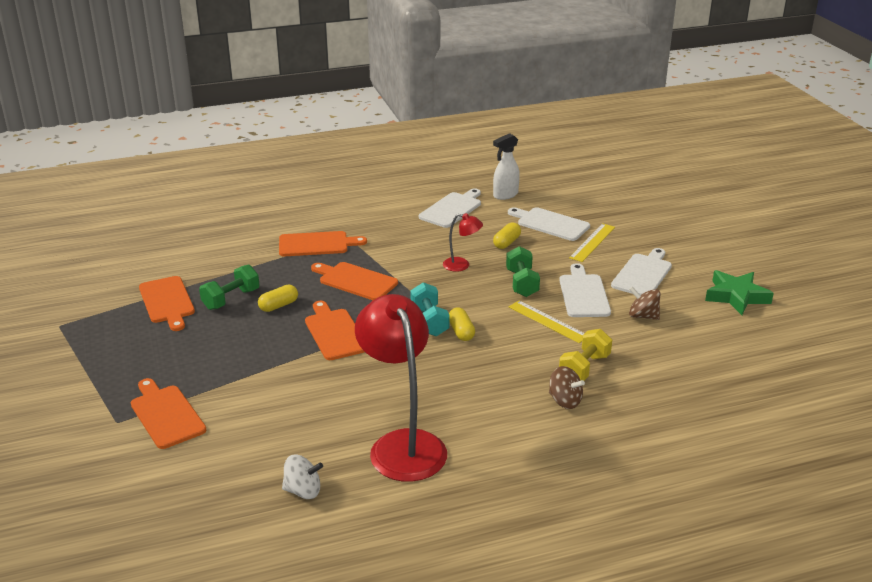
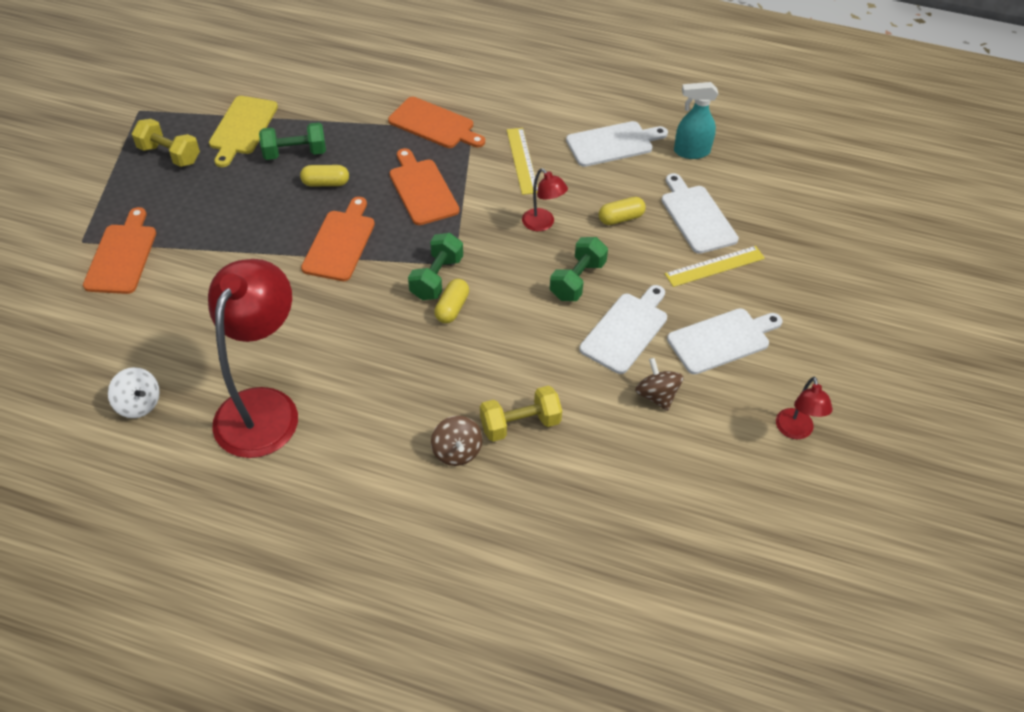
camera: 35 degrees right, 20 degrees up
(125, 340) = (169, 155): none -> yellow dumbbell
(167, 302) = (242, 128): orange cutting board -> yellow cutting board
(429, 321) = (436, 278): turquoise dumbbell -> green dumbbell
(505, 195) = (691, 152): white spray bottle -> turquoise spray bottle
(548, 321) = (549, 344): yellow ruler -> yellow ruler (522, 160)
(736, 296) = (795, 431): green star -> red lamp

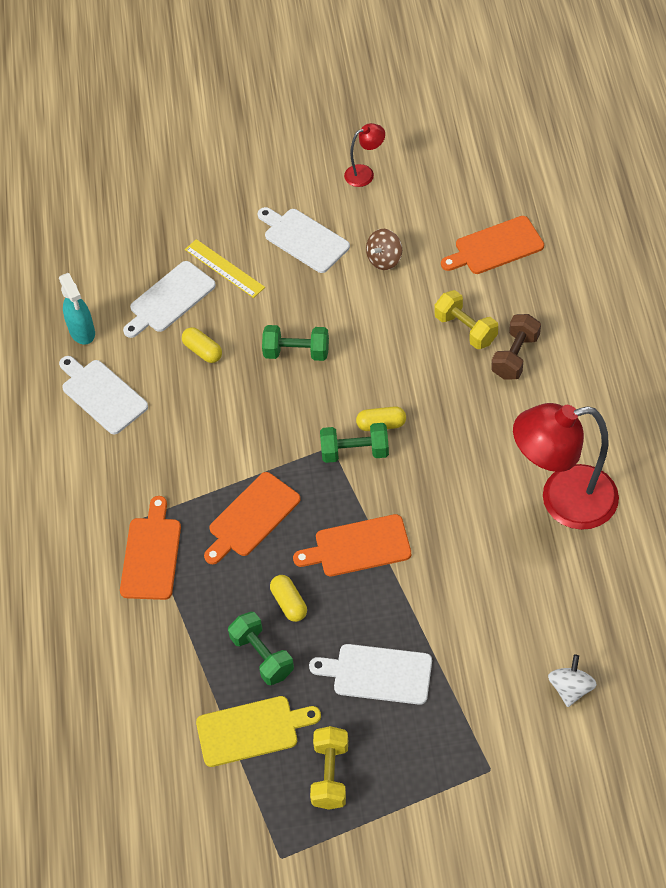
camera: 110 degrees left, 5 degrees up
(122, 255) = (484, 719): orange cutting board -> orange cutting board (495, 247)
(139, 404) = (621, 590): white spinning top -> white spinning top (570, 688)
(457, 451) = (515, 356): brown spinning top -> brown dumbbell
(522, 160) = (166, 456): yellow ruler -> none
(542, 224) = (243, 404): red lamp -> none
(626, 330) = (331, 300): white cutting board -> white cutting board (378, 673)

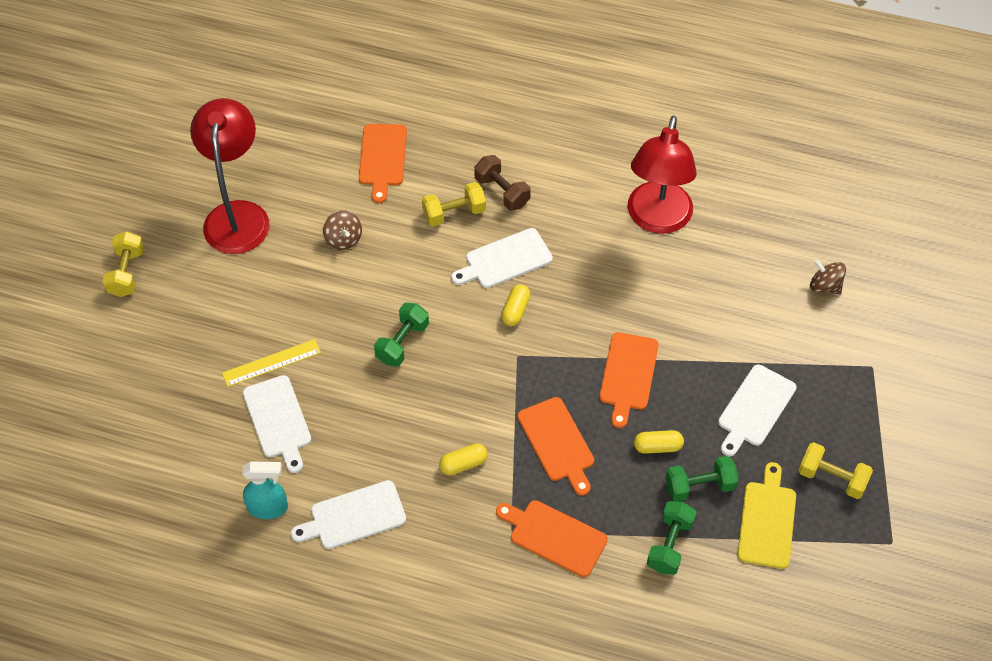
camera: 70 degrees left, 0 degrees up
(203, 351) = (355, 415): yellow capsule -> yellow capsule (463, 464)
(261, 129) = (126, 273): none -> yellow dumbbell
(304, 239) = (280, 289): white cutting board -> white cutting board (505, 260)
(355, 451) = (532, 340): green dumbbell -> green dumbbell (669, 545)
(365, 173) = (237, 215): red lamp -> red lamp, size x2.23
(570, 688) = (825, 286): white spinning top -> brown spinning top

